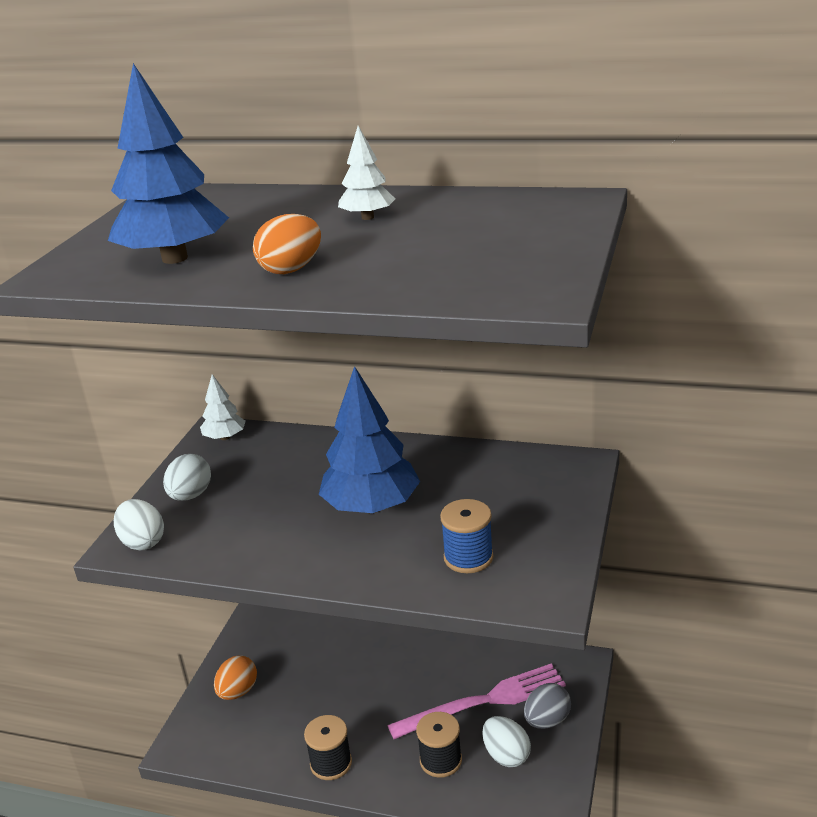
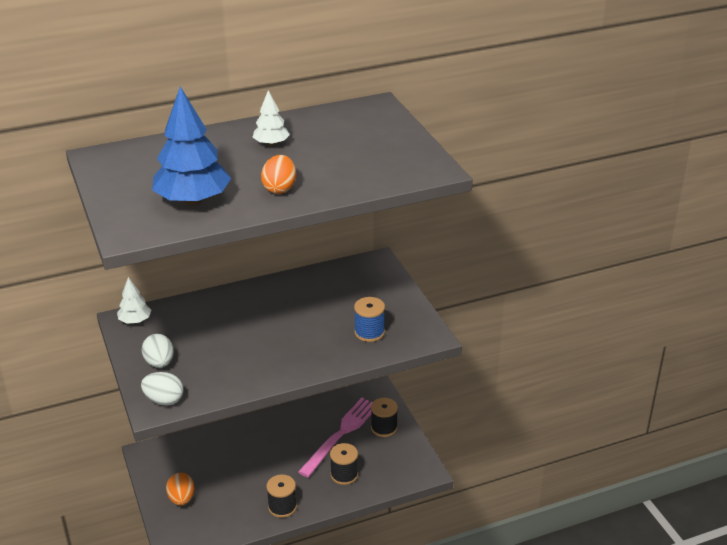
camera: 40 degrees left, 5 degrees up
(371, 507) = (285, 326): blue tree -> none
(506, 755) = (377, 455): white egg -> none
(547, 720) = (384, 428): grey egg -> black spool

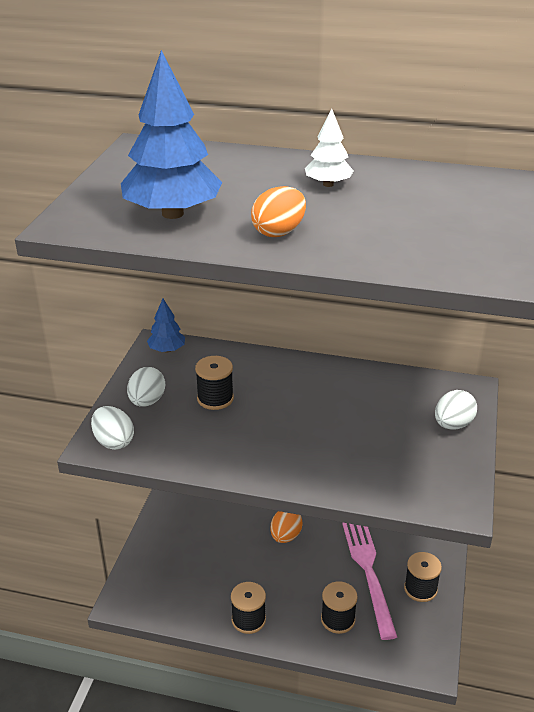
camera: 35 degrees right, 0 degrees up
(135, 320) = (167, 350): white tree -> blue tree
(181, 499) = (164, 557): orange egg -> orange egg (285, 536)
(209, 339) = (215, 398): none -> black spool
(341, 434) = (368, 572): pink fork -> pink fork turned 75 degrees counterclockwise
(369, 332) = (389, 467): blue spool -> none
(386, 289) = (453, 425): none -> white egg

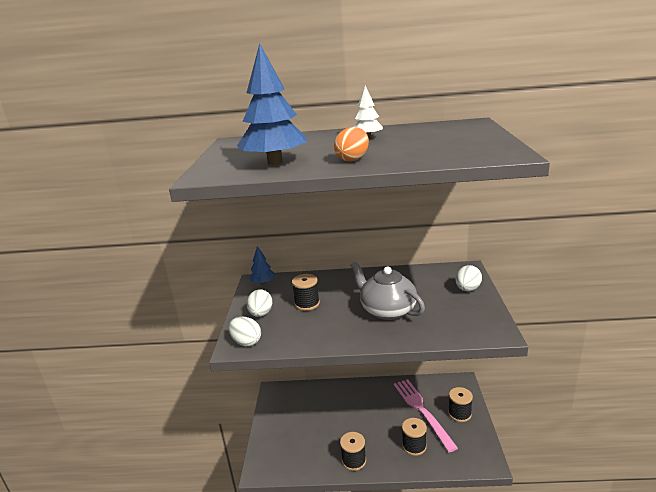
camera: 10 degrees left, 10 degrees down
(285, 536) = (359, 400): orange egg -> none
(321, 434) = (387, 310): none -> grey teapot

